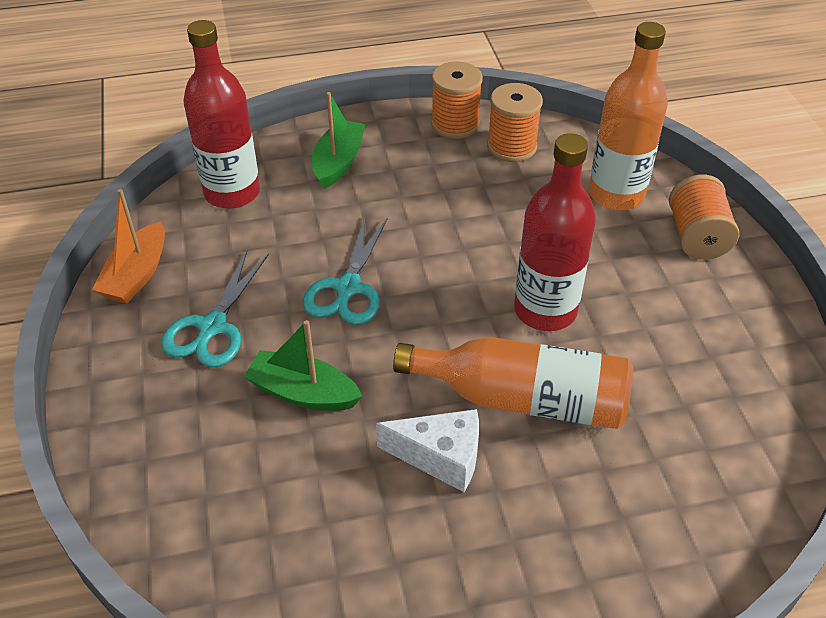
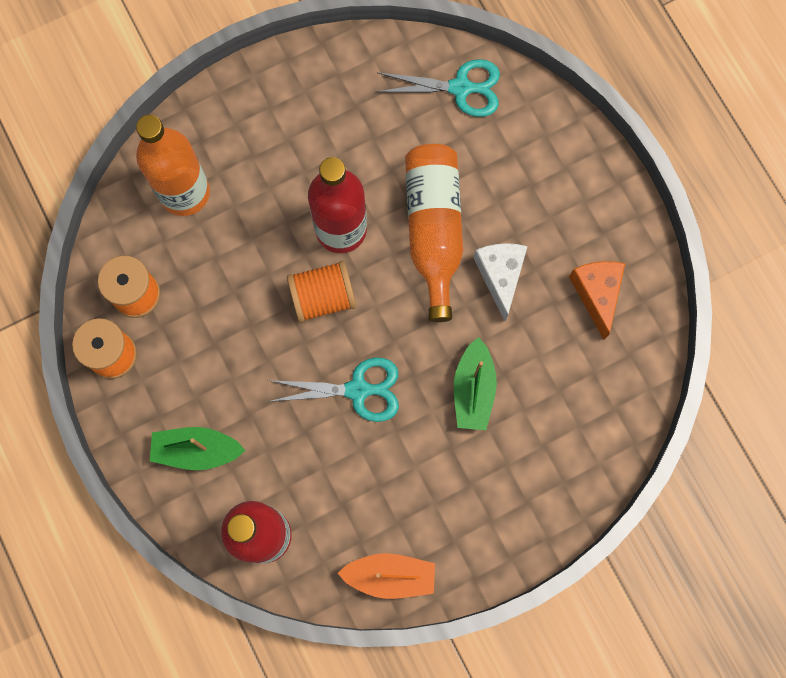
camera: 105 degrees left, 30 degrees up
(212, 327) = (430, 485): turquoise scissors -> turquoise scissors (461, 88)
(379, 570) = (597, 294): none -> orange cheese
(696, 237) = (225, 123): orange spool -> orange spool (323, 297)

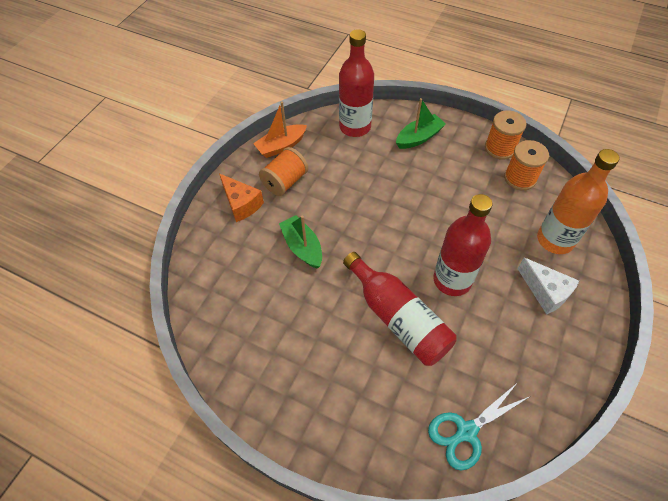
camera: 145 degrees right, 20 degrees down
(323, 297) = (426, 238): orange spool -> orange spool (285, 182)
(358, 390) = (365, 208): turquoise scissors -> none
(434, 231) = (398, 318): orange bottle -> red bottle
(500, 276) = (334, 319): white cheese -> white cheese (545, 292)
(597, 294) = (264, 350): orange cheese -> orange cheese (241, 204)

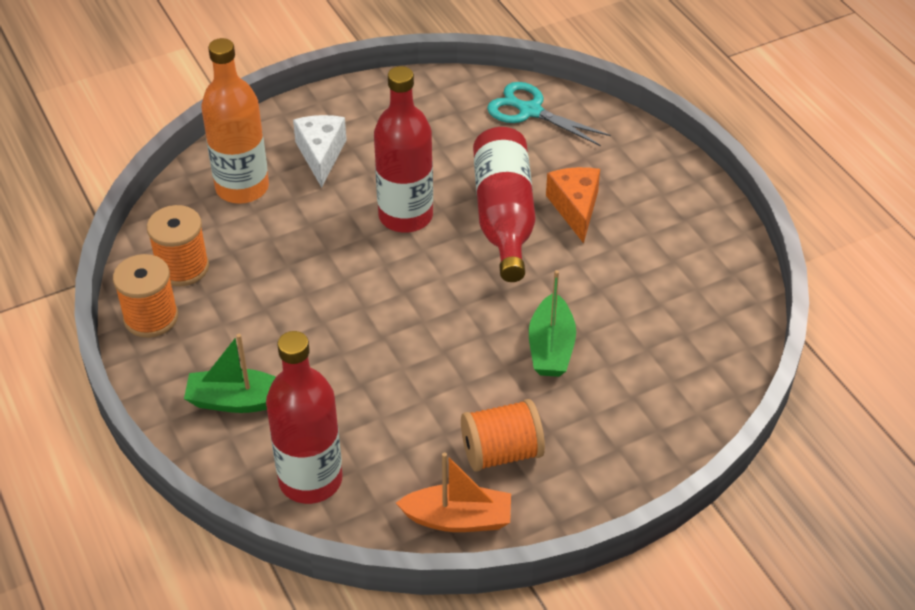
camera: 145 degrees left, 10 degrees down
(241, 204) = (593, 456): orange cheese -> orange cheese (575, 208)
(466, 432) = (530, 111): turquoise scissors -> turquoise scissors turned 150 degrees counterclockwise

